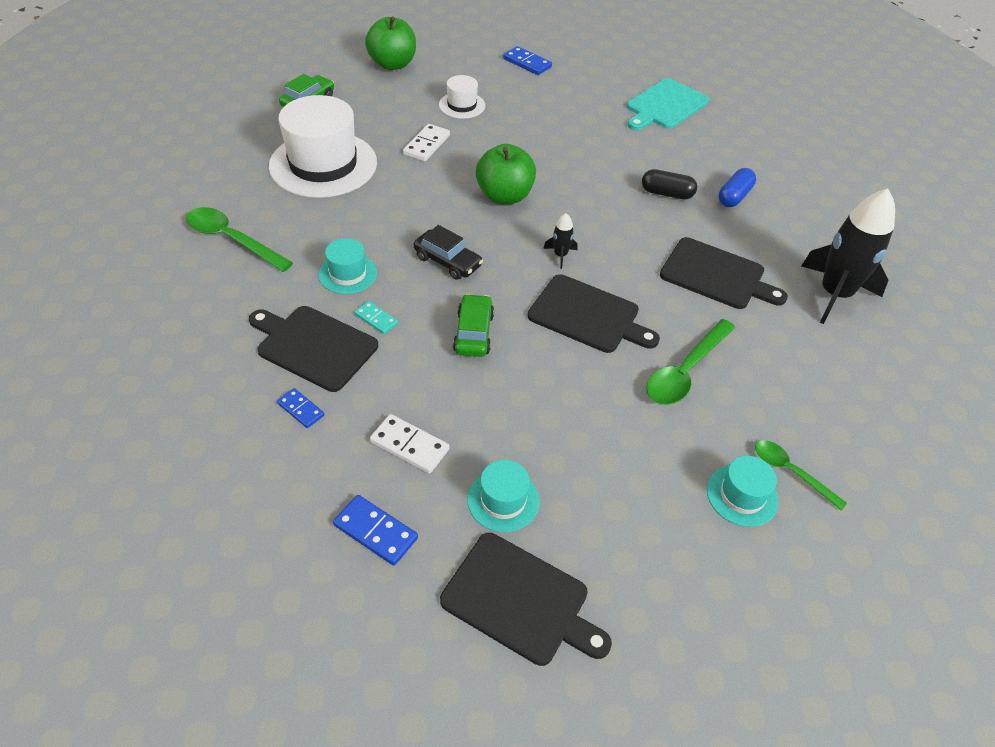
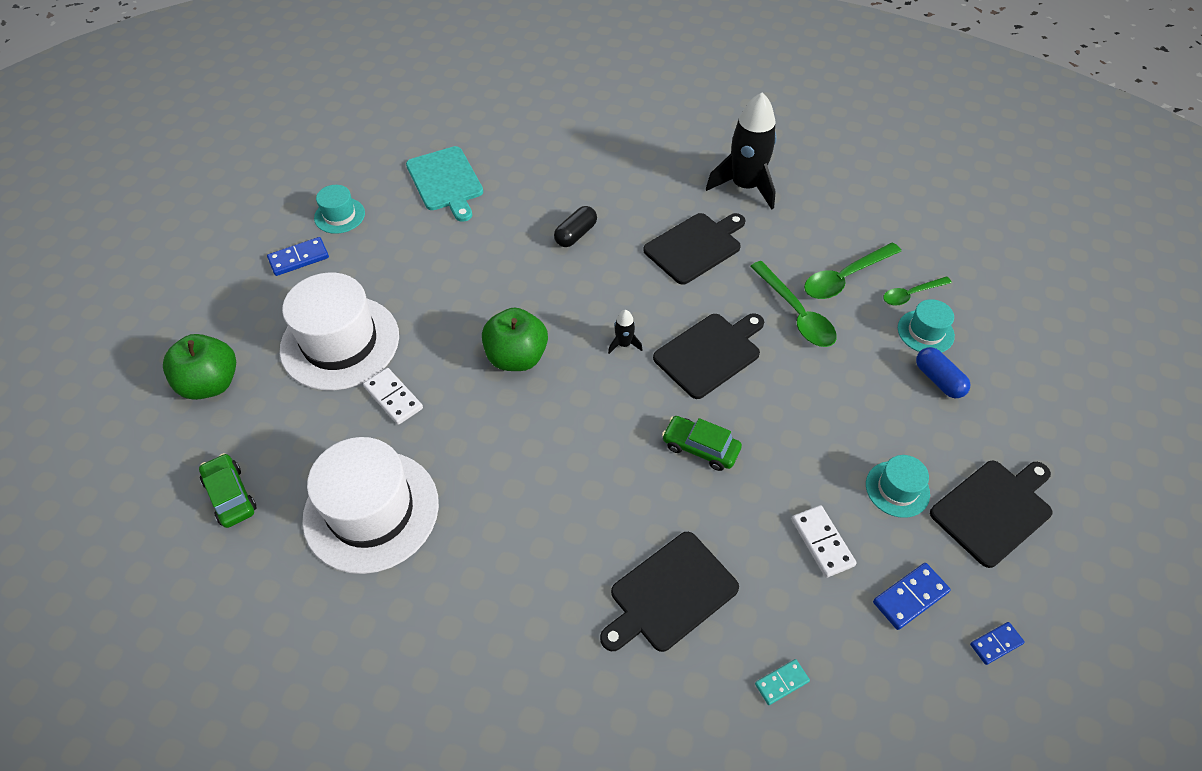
camera: 65 degrees left, 5 degrees up
(232, 240) = (463, 642): green spoon -> green spoon (845, 278)
(301, 409) = (752, 626): blue domino -> blue domino (996, 644)
(348, 274) = (574, 534): turquoise hat -> turquoise hat (339, 215)
(376, 319) = (651, 525): turquoise domino -> turquoise domino (781, 682)
(410, 445) = (822, 542): white domino -> white domino turned 75 degrees counterclockwise
(448, 261) = (593, 437): black car -> none
(462, 105) = (340, 342): white hat -> white hat, size x2.09
(734, 196) = (602, 192): blue capsule -> blue capsule (938, 380)

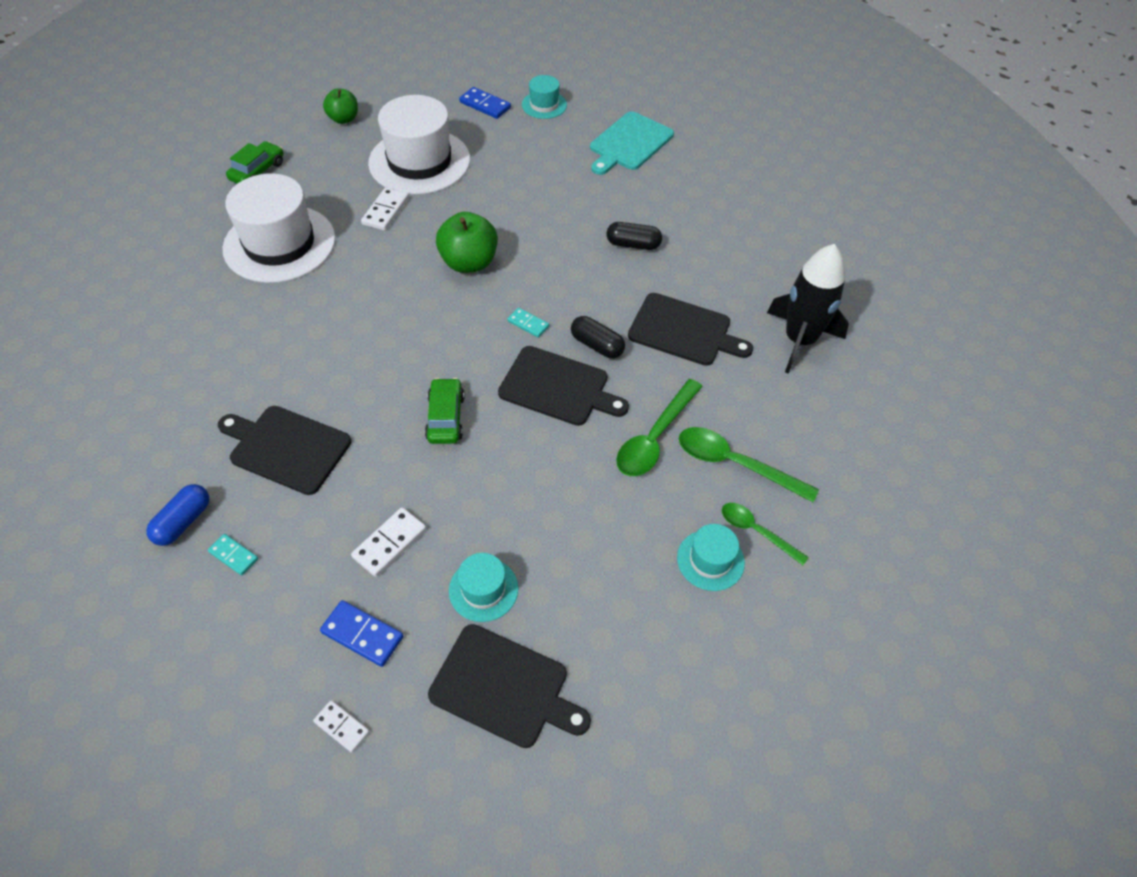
camera: 60 degrees right, 0 degrees up
(211, 383) = (344, 119): green apple -> green apple, size x0.64
(624, 344) = (528, 324): black rocket -> turquoise domino
(678, 308) = (597, 345): none -> black capsule
(938, 380) = (649, 590): blue capsule -> blue capsule (183, 522)
(996, 644) = (342, 727): blue domino -> white domino

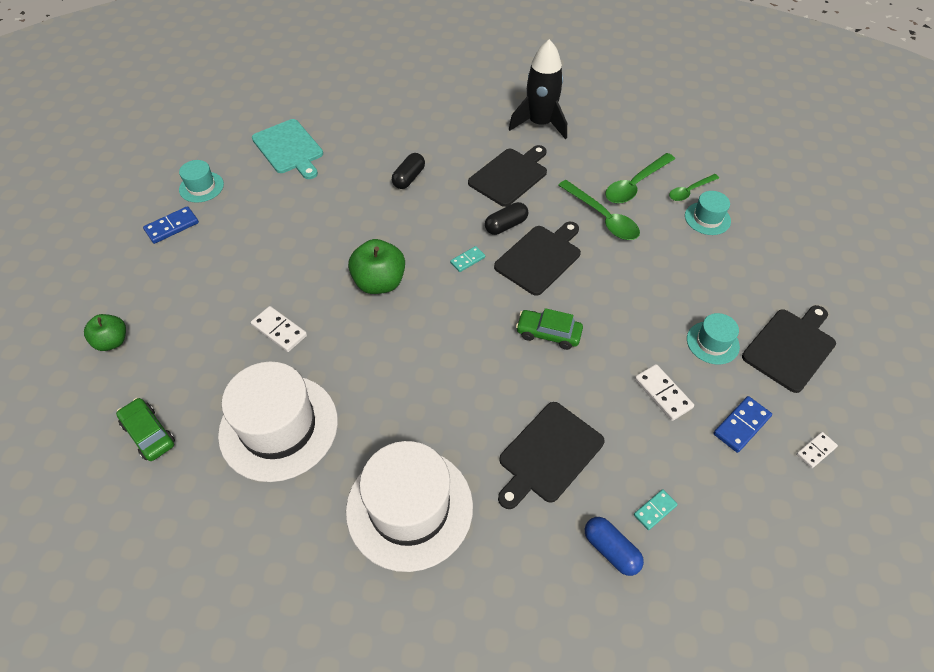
camera: 70 degrees left, 0 degrees up
(419, 161) = (223, 291): white hat -> white hat (409, 508)

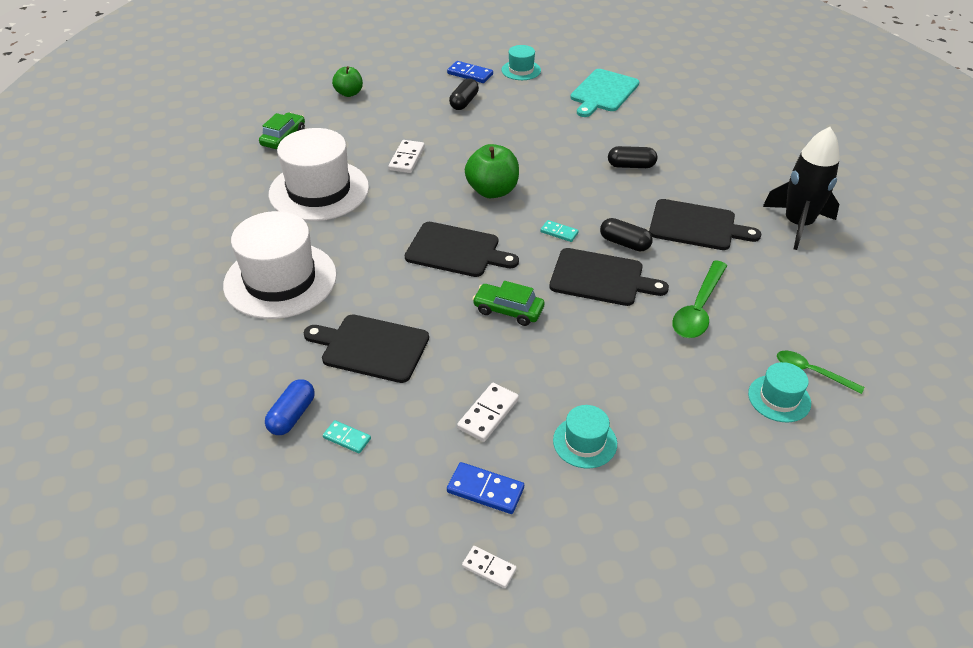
camera: 65 degrees right, 10 degrees down
(218, 250) = (464, 102): none -> black capsule
(548, 334) = (508, 310): green car -> green car turned 60 degrees counterclockwise
(635, 185) = (775, 322): green spoon -> none
(790, 347) = (628, 519): black cutting board -> black cutting board (456, 250)

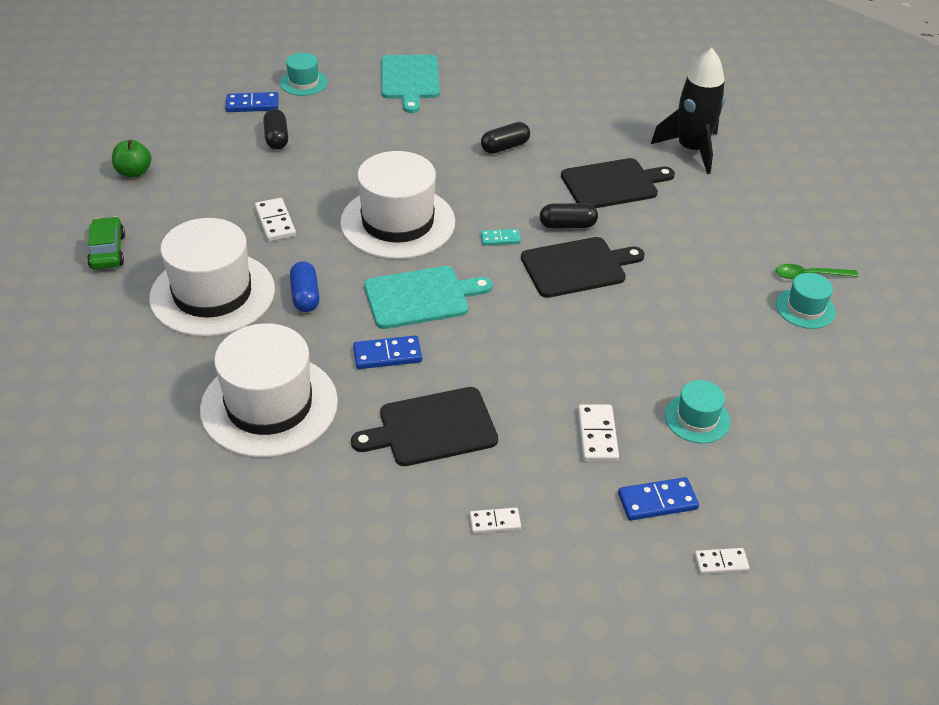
camera: 35 degrees left, 0 degrees up
(292, 415) = (421, 529): blue capsule -> blue capsule (305, 296)
(347, 438) = (495, 522): turquoise domino -> white domino
(391, 281) = (387, 355): none -> blue domino
(456, 250) = (421, 297): black cutting board -> turquoise cutting board
(492, 191) = (398, 222): green apple -> white hat
(508, 310) = (525, 333): green car -> none
(698, 308) = (681, 259): green spoon -> none

